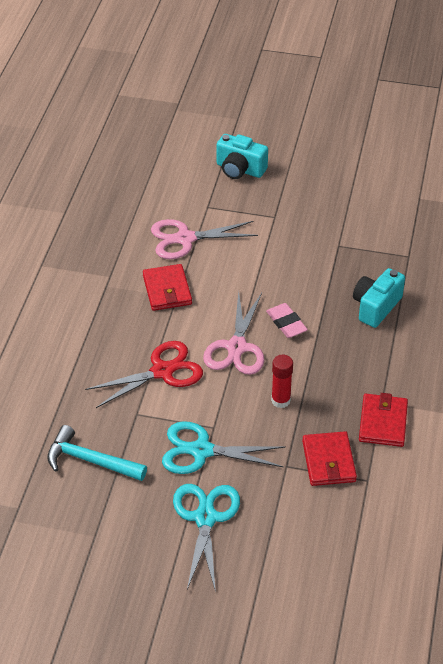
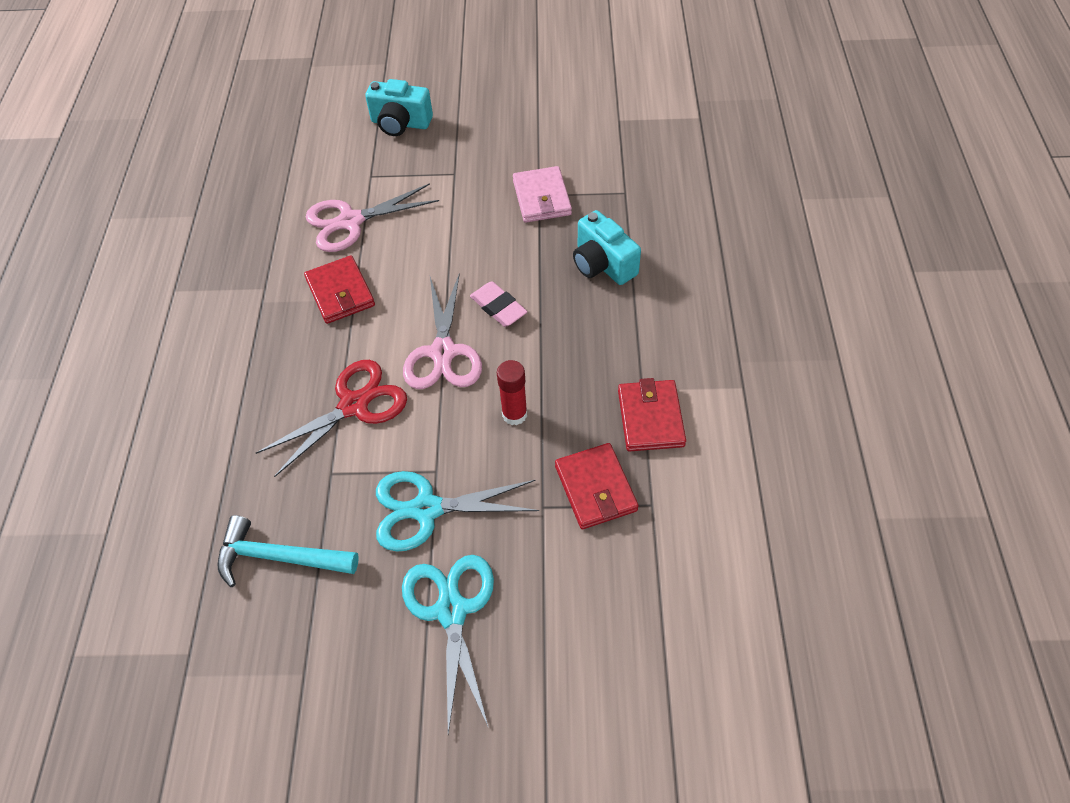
camera: 10 degrees left, 10 degrees up
(340, 248) = (542, 198): none -> pink wallet
(376, 307) = (602, 264): turquoise camera -> turquoise camera turned 60 degrees counterclockwise

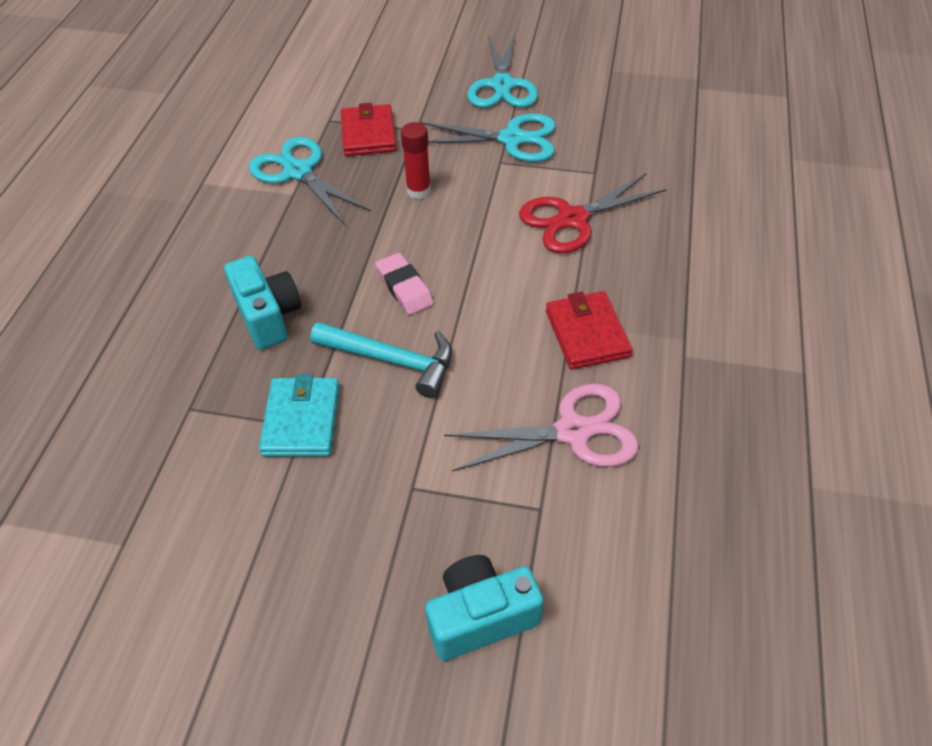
camera: 170 degrees left, 5 degrees down
(279, 557) = (635, 127): turquoise hammer -> turquoise hammer (392, 360)
(400, 123) = (481, 617): turquoise camera -> turquoise camera turned 45 degrees counterclockwise
(443, 352) = (475, 252): pink scissors -> none
(542, 198) = (301, 420): pink wallet -> turquoise wallet
(650, 418) = (298, 172): red wallet -> turquoise scissors

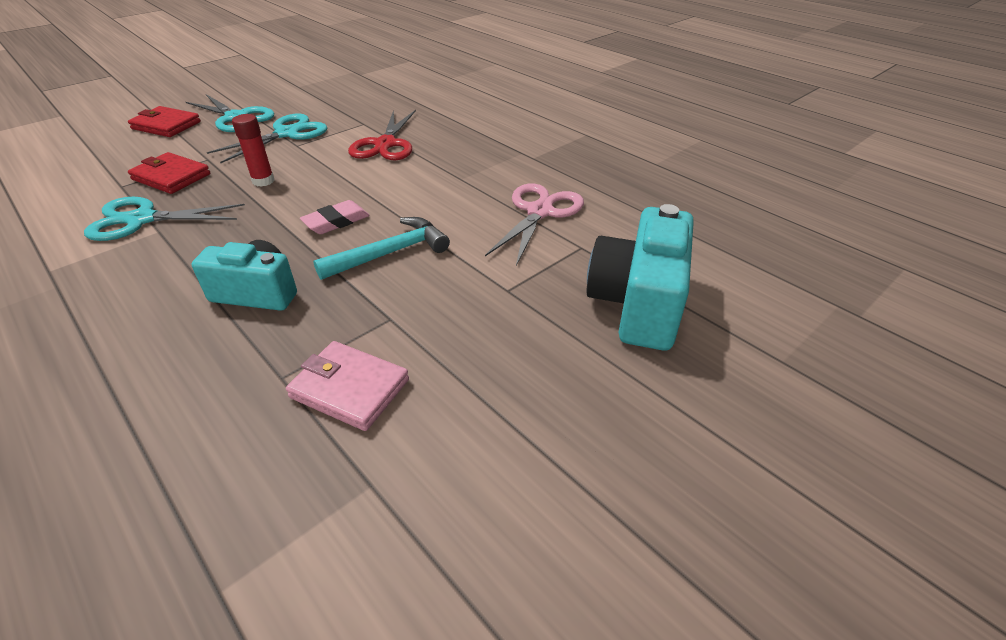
camera: 55 degrees left, 10 degrees down
(205, 460) = (349, 388): none -> pink wallet
(301, 420) = (383, 317): turquoise wallet -> none
(404, 287) = (336, 221): pink eraser -> pink eraser turned 45 degrees counterclockwise
(481, 617) = (637, 304): turquoise camera -> turquoise camera, size x1.52
(587, 334) = (476, 177): red wallet -> red wallet (166, 125)

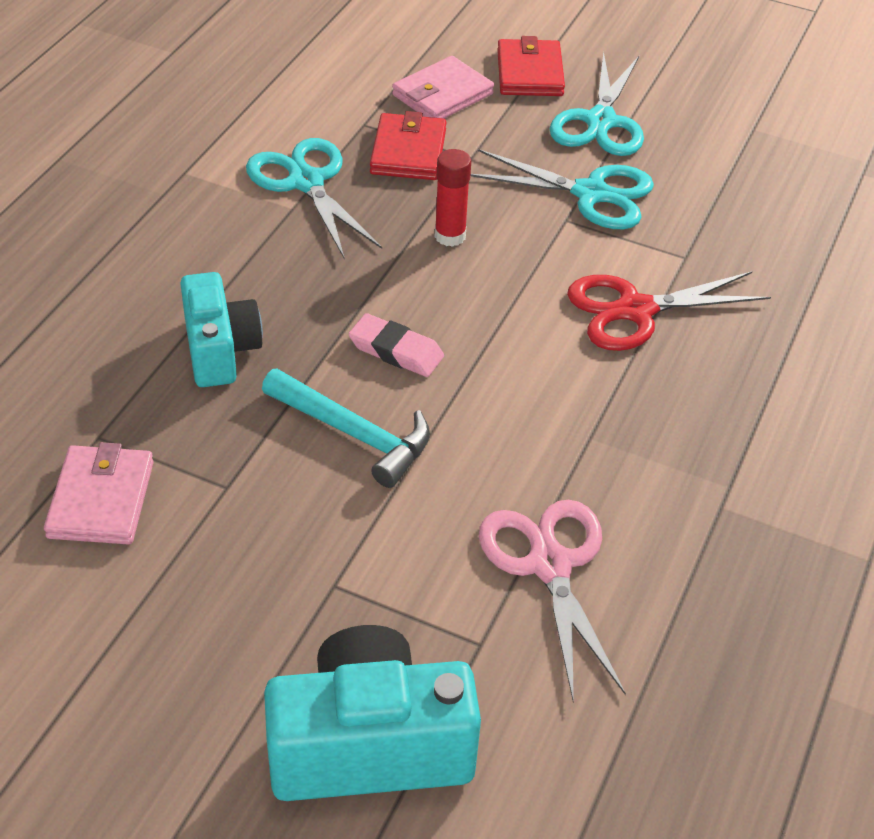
camera: 65 degrees right, 5 degrees up
(139, 154) = (442, 95): none -> pink wallet
(539, 212) = (549, 565): pink scissors -> pink scissors turned 105 degrees counterclockwise

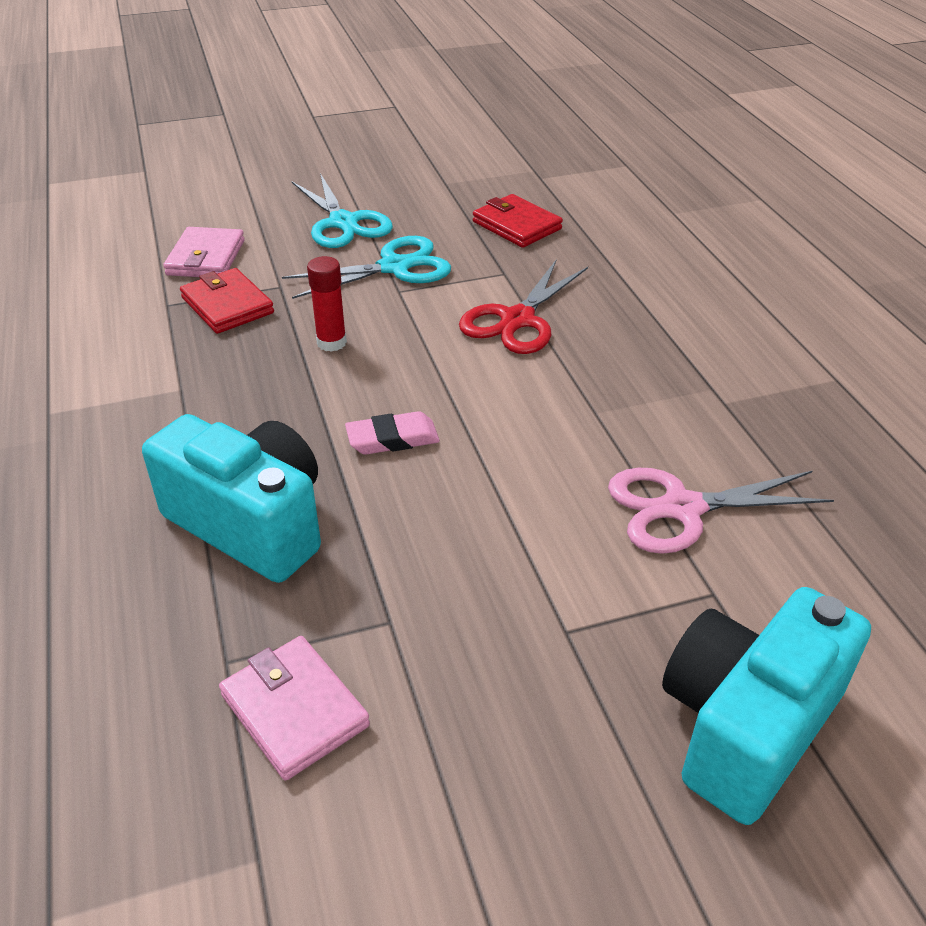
camera: 40 degrees left, 5 degrees down
(220, 350) = (251, 523): turquoise camera -> turquoise camera, size x1.52
(306, 182) = (169, 366): turquoise scissors -> none
(354, 434) = (438, 514): turquoise hammer -> none
(529, 73) = (254, 216): red wallet -> red wallet (516, 225)
(549, 565) = (682, 508): pink scissors -> pink scissors turned 45 degrees counterclockwise

